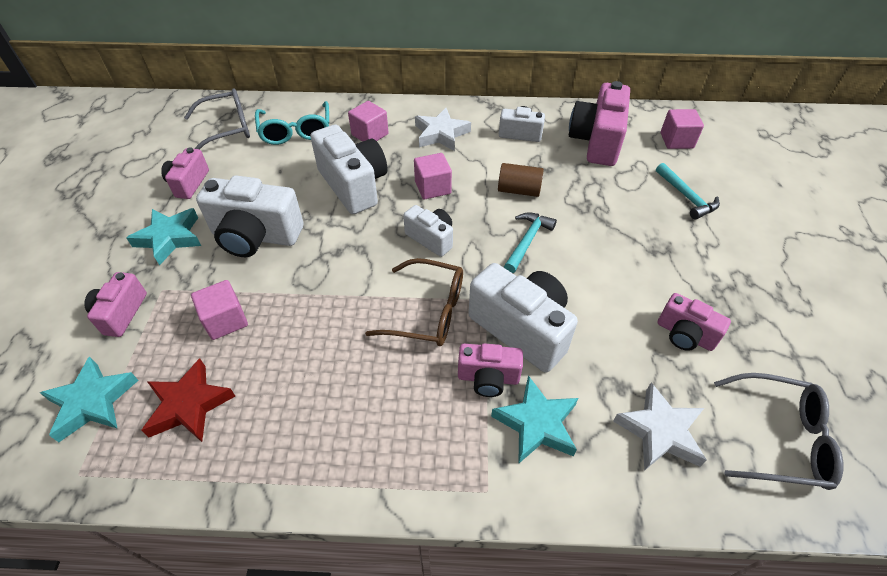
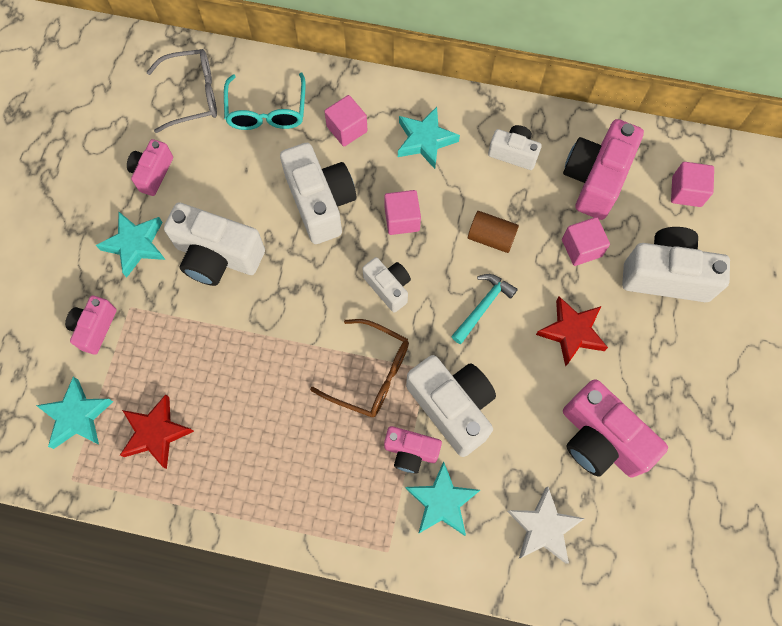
camera: 10 degrees right, 20 degrees up
(225, 320) = (187, 352): pink cube -> pink cube (581, 248)
(441, 134) = (425, 140): white star -> turquoise star
(619, 249) = (571, 332): none -> red star
(685, 335) = (600, 439): pink camera -> pink camera, size x1.76
(686, 197) = (666, 275): turquoise hammer -> white camera
(778, 438) = (642, 551): grey glasses -> none

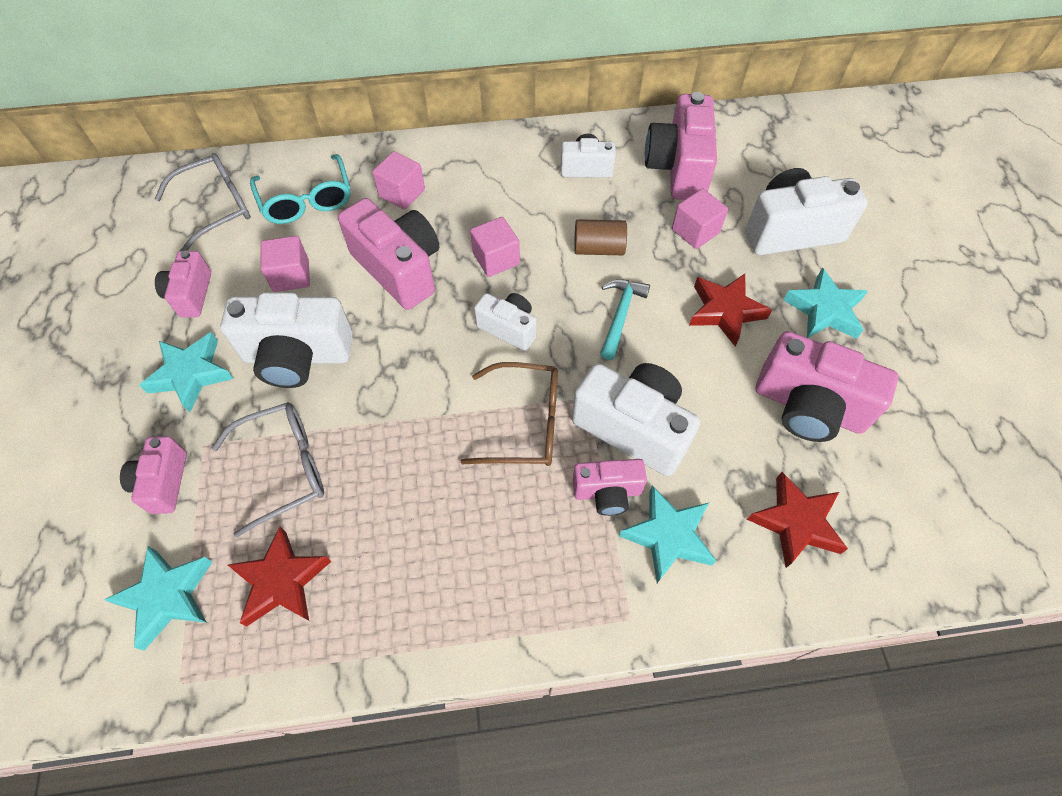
camera: 20 degrees left, 10 degrees down
(181, 347) = (283, 468): none -> grey glasses
(320, 203) = (399, 269): white camera -> pink camera
(425, 140) = (490, 181): turquoise star -> turquoise star (824, 310)
(543, 527) = (796, 522): white star -> red star
(686, 192) = (770, 154): pink cube -> pink cube (291, 276)

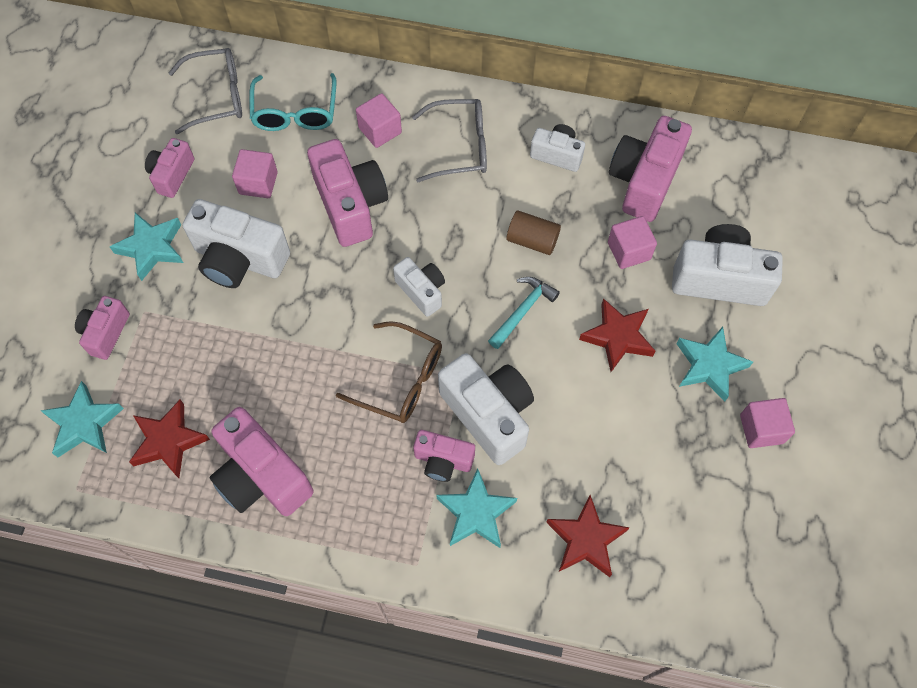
camera: 20 degrees right, 5 degrees up
(283, 468) = (198, 353): grey glasses -> grey glasses (459, 147)
(496, 259) = (437, 222): pink cube -> pink cube (761, 429)
(808, 406) = (648, 447): pink camera -> pink camera (262, 476)

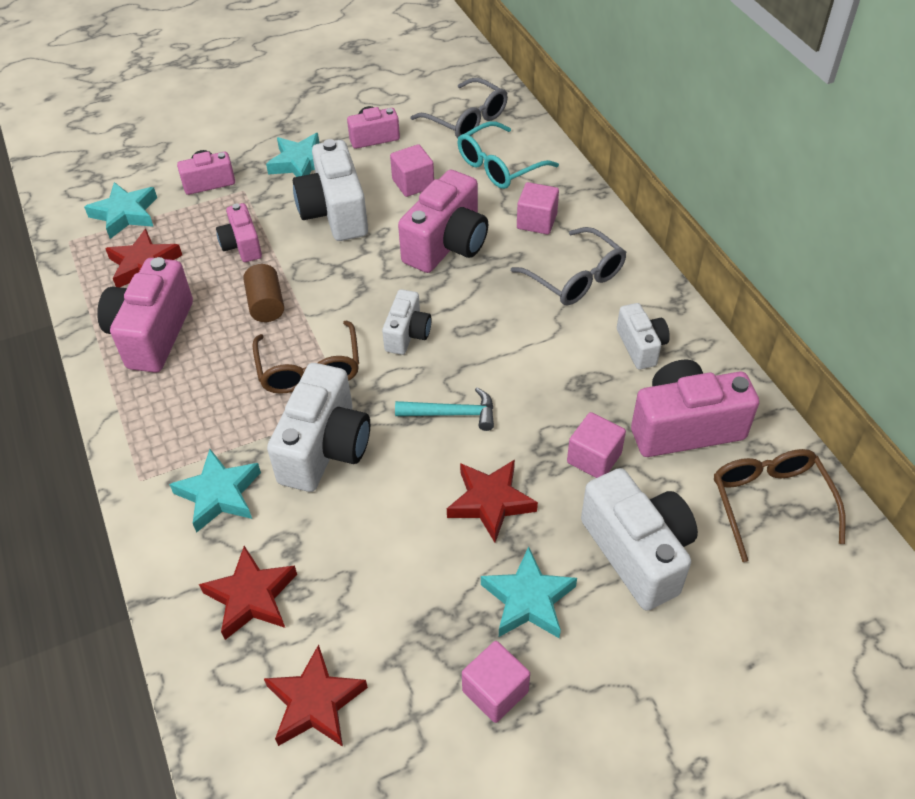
camera: 55 degrees right, 15 degrees down
(443, 460) = (253, 441): pink camera -> pink camera (242, 245)
(532, 240) = (532, 379): brown cylinder -> brown cylinder (266, 304)
(698, 544) = (315, 703): none -> red star
(736, 180) = (770, 503): none -> brown glasses

